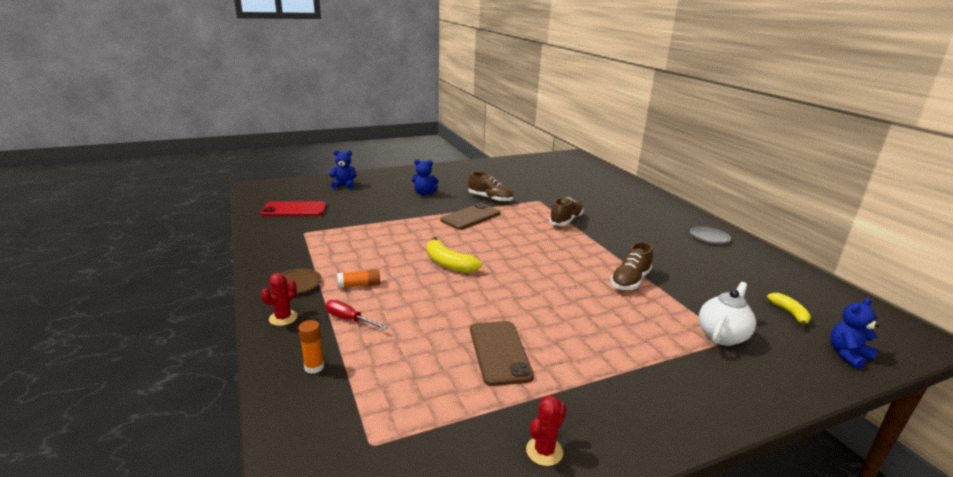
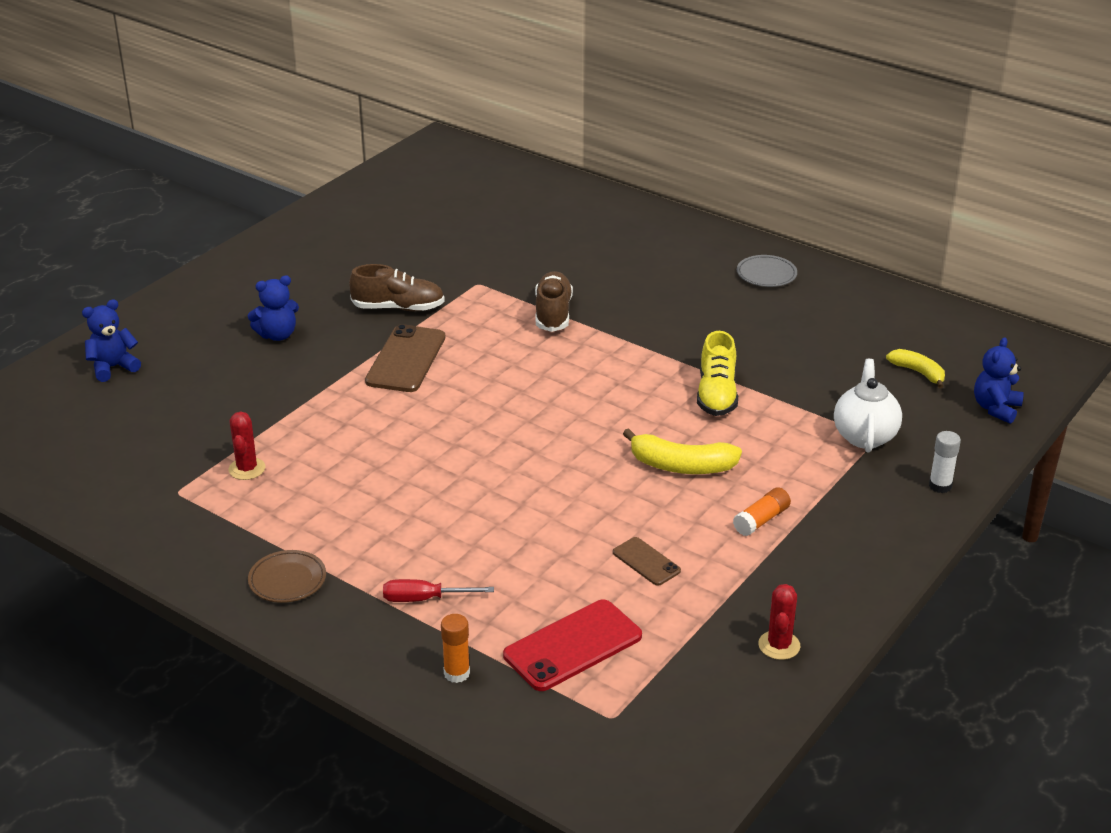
camera: 30 degrees left, 10 degrees up
(283, 318) = (336, 634): red cactus -> red cactus (247, 469)
(294, 209) = (96, 454): red phone -> red phone (572, 645)
(359, 285) = (377, 545): orange glue stick -> orange glue stick (761, 520)
(448, 264) = (462, 461): yellow banana -> yellow banana (681, 466)
(499, 352) = (646, 562): brown phone -> brown phone, size x0.55
(630, 281) = (716, 394): brown shoe -> yellow shoe
(768, 389) = (940, 486): none -> white glue stick

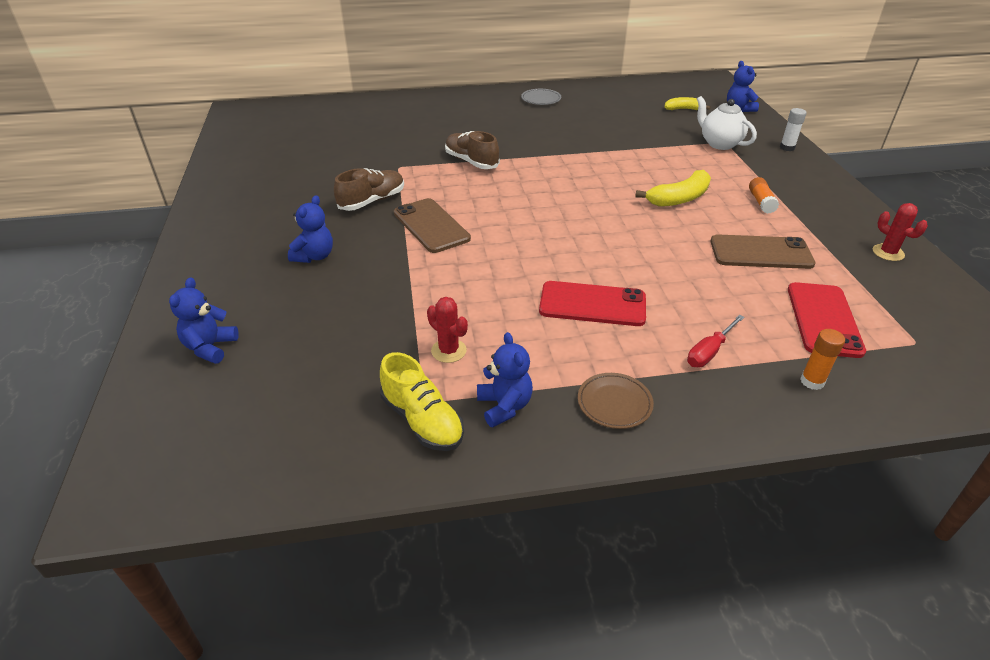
camera: 45 degrees left, 5 degrees up
(217, 530) = (504, 406): none -> blue teddy bear
(408, 505) = (592, 304): none -> red phone
(646, 562) = (761, 253): brown phone -> brown phone, size x1.83
(716, 394) = (626, 159): yellow shoe -> yellow shoe (422, 420)

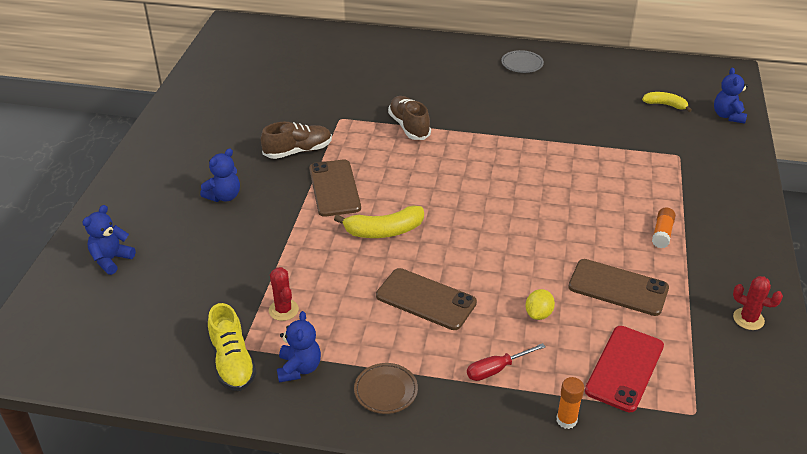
camera: 20 degrees right, 0 degrees up
(592, 304) = (425, 299): red phone -> brown phone
(679, 198) = (582, 211): yellow banana -> yellow banana (384, 231)
(709, 291) = (538, 314): none -> yellow lemon
(719, 144) = (672, 156): white teapot -> none
(787, 148) = (742, 176): white glue stick -> none
(888, 253) = (748, 319): red cactus -> red cactus turned 45 degrees counterclockwise

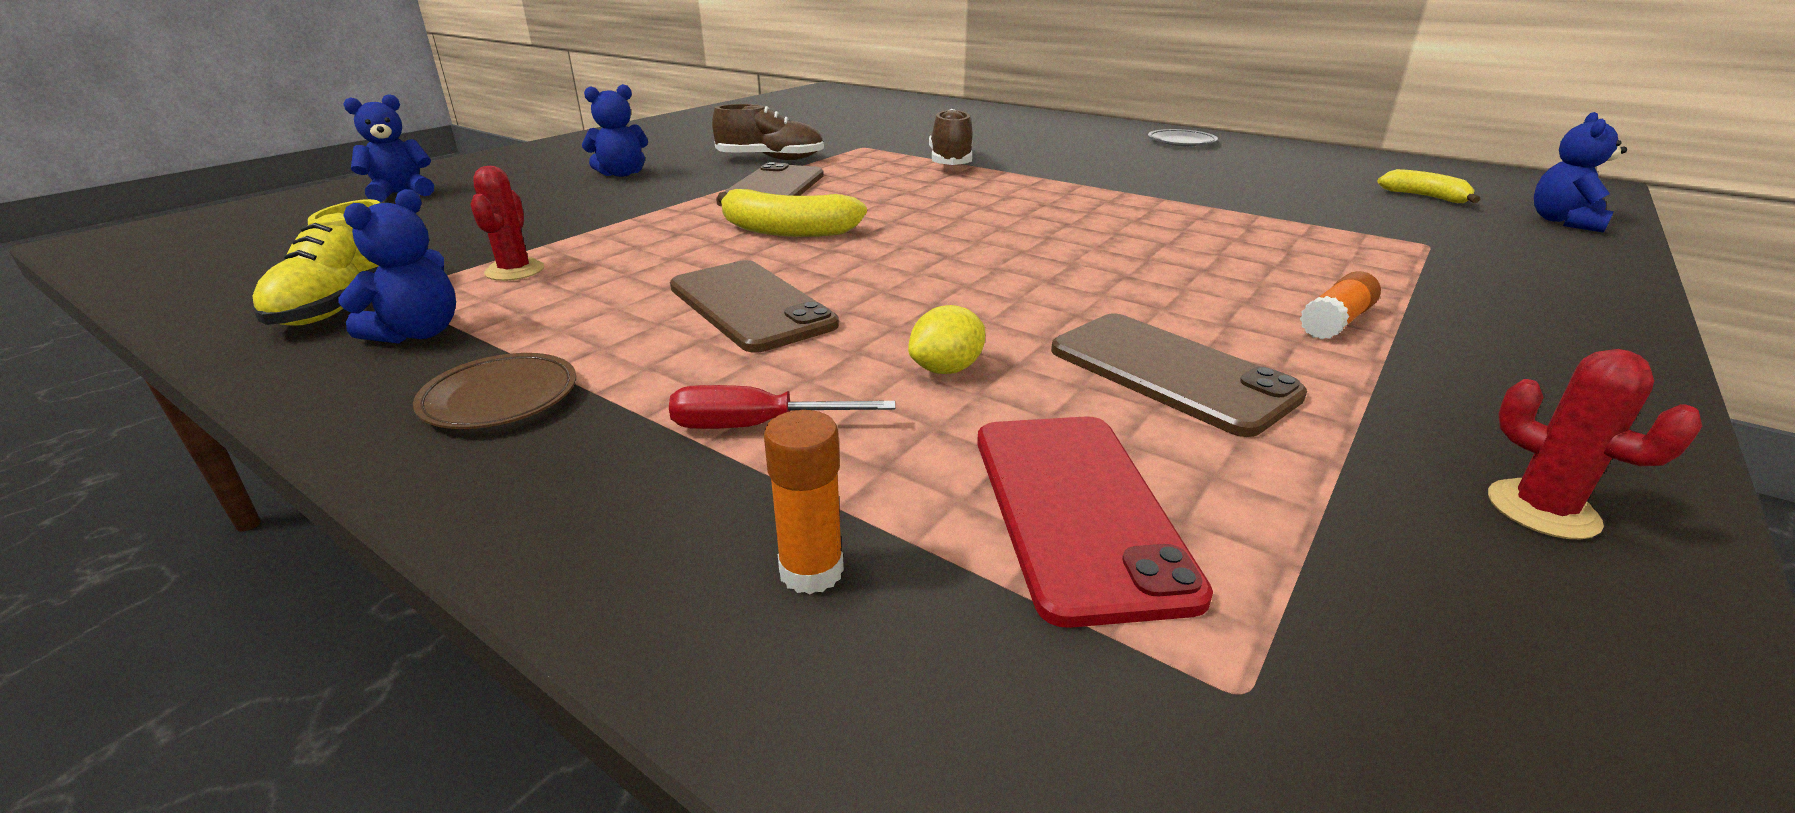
camera: 25 degrees right, 10 degrees down
(624, 368) = (1077, 510): red phone -> red phone turned 60 degrees counterclockwise

